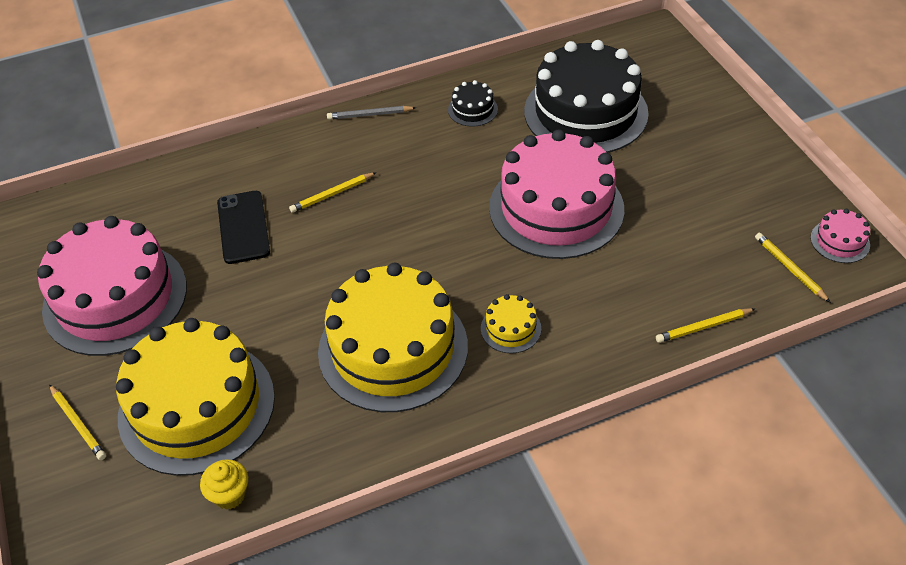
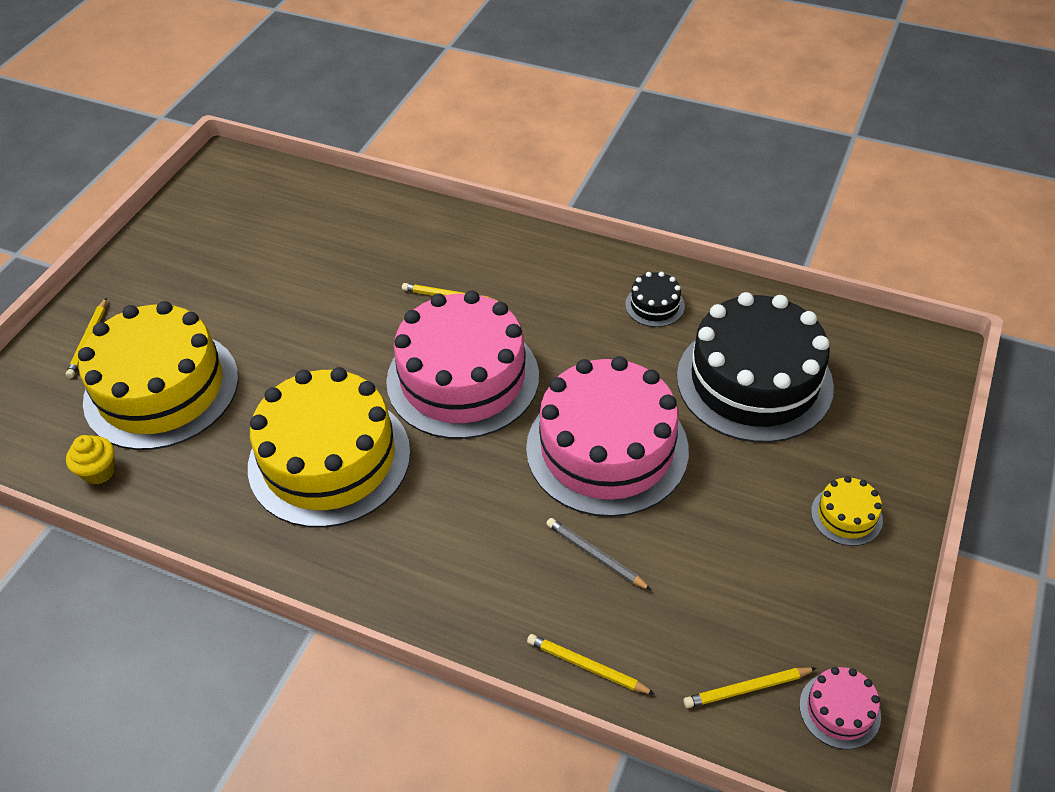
camera: 45 degrees right, 0 degrees up
(115, 298) = (216, 266): pink cake -> pink cake (463, 378)
(243, 227) = (357, 276): black phone -> none
(369, 115) = (564, 250): grey pencil -> grey pencil (595, 555)
(510, 328) = (431, 520): yellow cake -> yellow cake (846, 515)
(789, 268) = (747, 689): yellow pencil -> yellow pencil turned 120 degrees counterclockwise

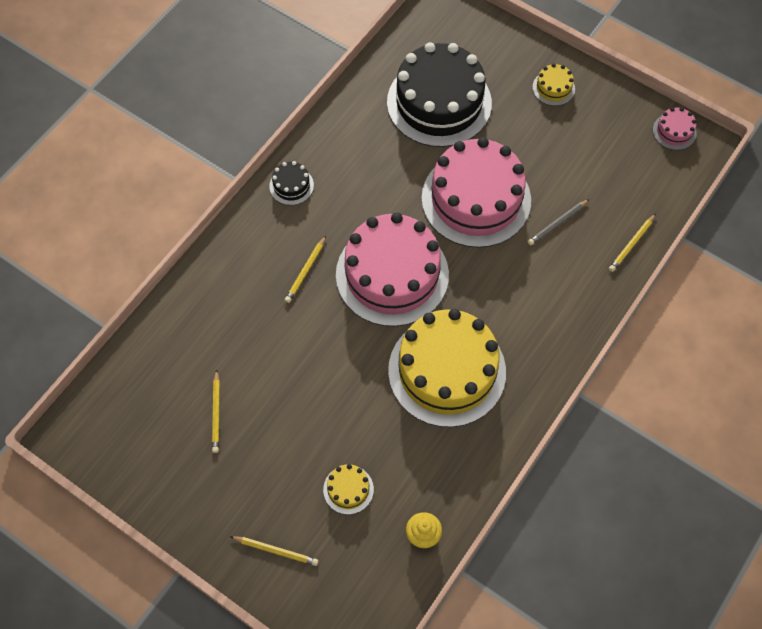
camera: 80 degrees left, 15 degrees up
(161, 389) = (348, 489): yellow cake -> yellow cake, size x0.41
(654, 305) = (353, 141): black cake -> black cake (291, 186)
(747, 689) = (656, 170): yellow pencil -> yellow pencil (216, 413)

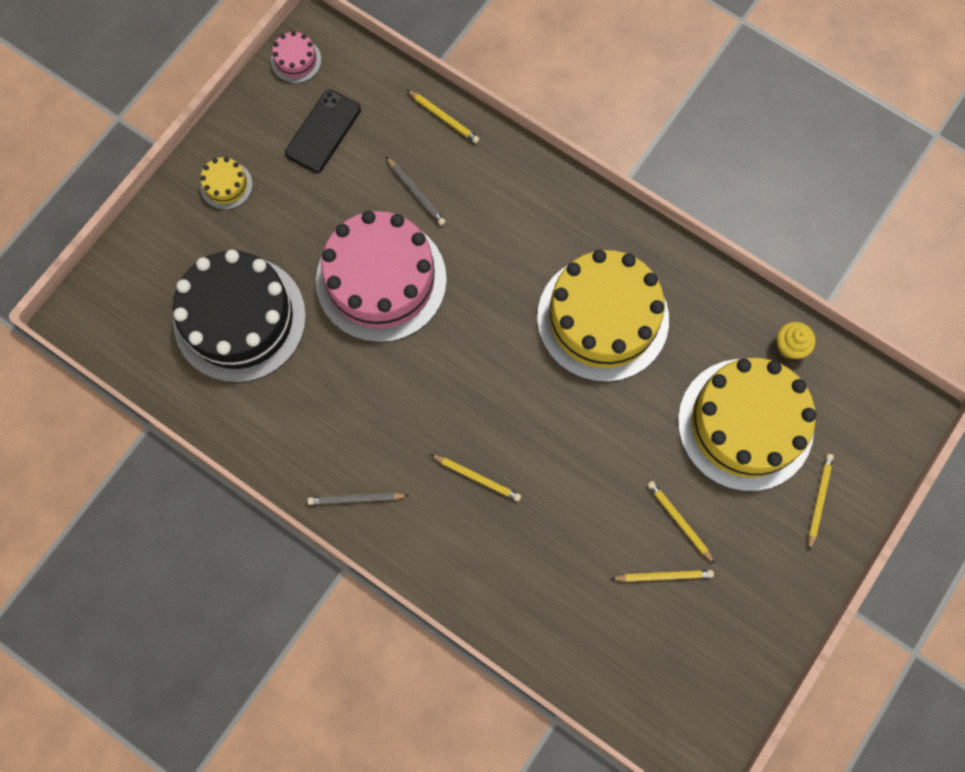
camera: 90 degrees left, 10 degrees up
(262, 428) = (679, 521): none -> yellow pencil
(291, 186) = (356, 499): black cake -> grey pencil
(348, 489) = (745, 424): yellow cake -> yellow cake, size x2.45
(392, 275) = (482, 377): pink cake -> none
(609, 153) = (323, 131): none -> black phone

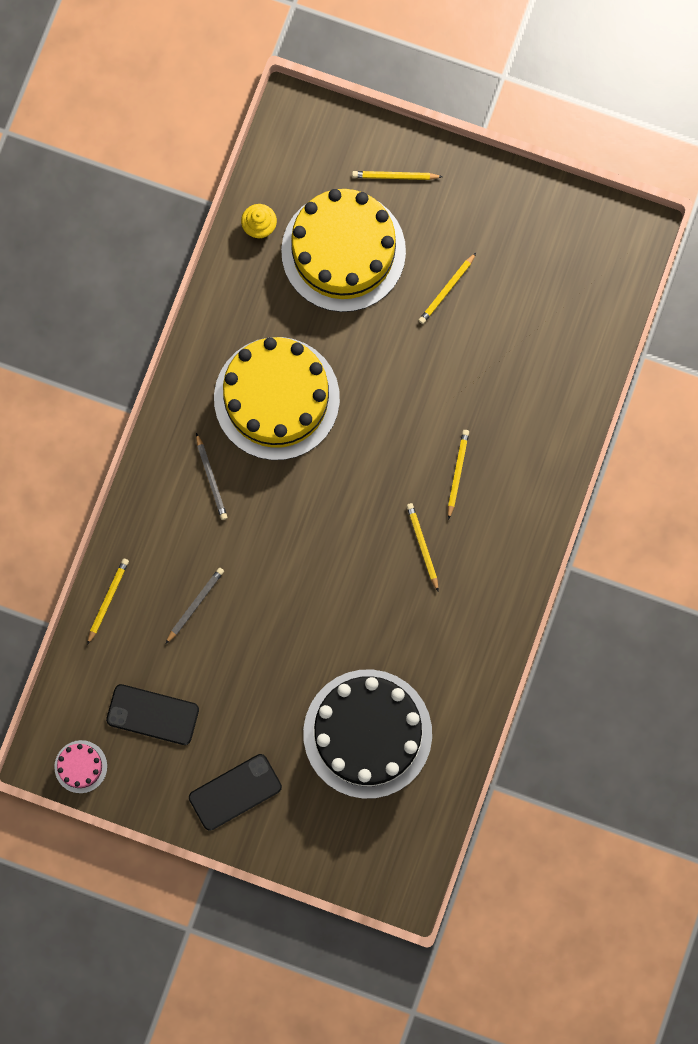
camera: 105 degrees left, 5 degrees up
(226, 185) = (235, 792): yellow cake -> black phone
(356, 499) = (506, 574): grey pencil -> grey pencil (211, 478)
(381, 280) = (293, 612): pink cake -> none
(664, 576) = (498, 292): yellow pencil -> yellow pencil (422, 546)

